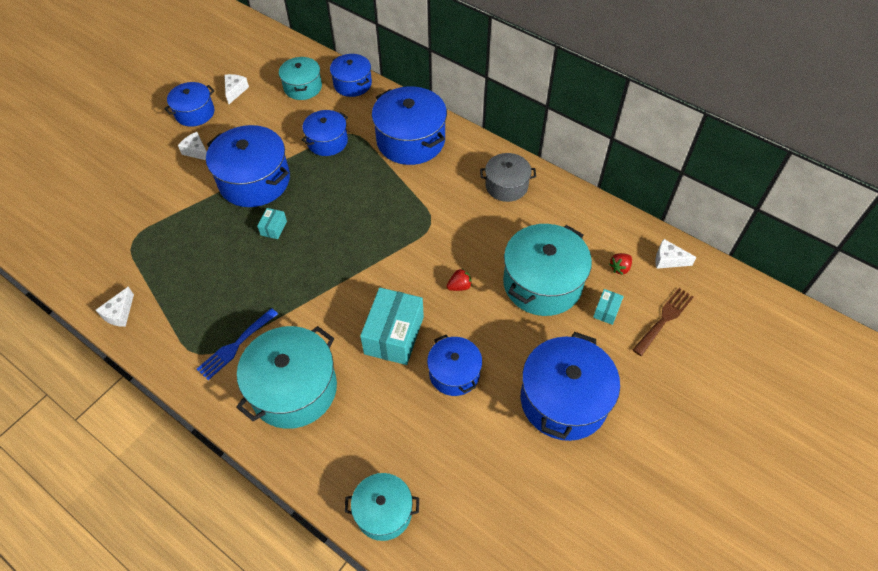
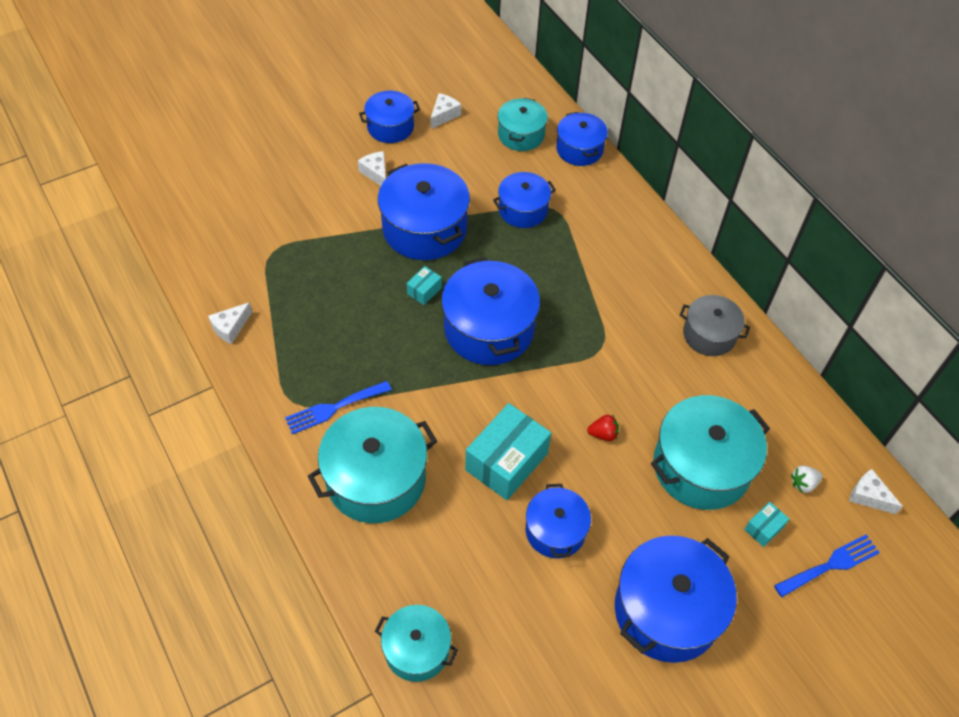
camera: 20 degrees right, 0 degrees up
(410, 140) = (619, 240): blue pot -> blue pot (489, 329)
(620, 268) = (803, 483): red strawberry -> white strawberry
(664, 319) = (830, 565): brown fork -> blue fork

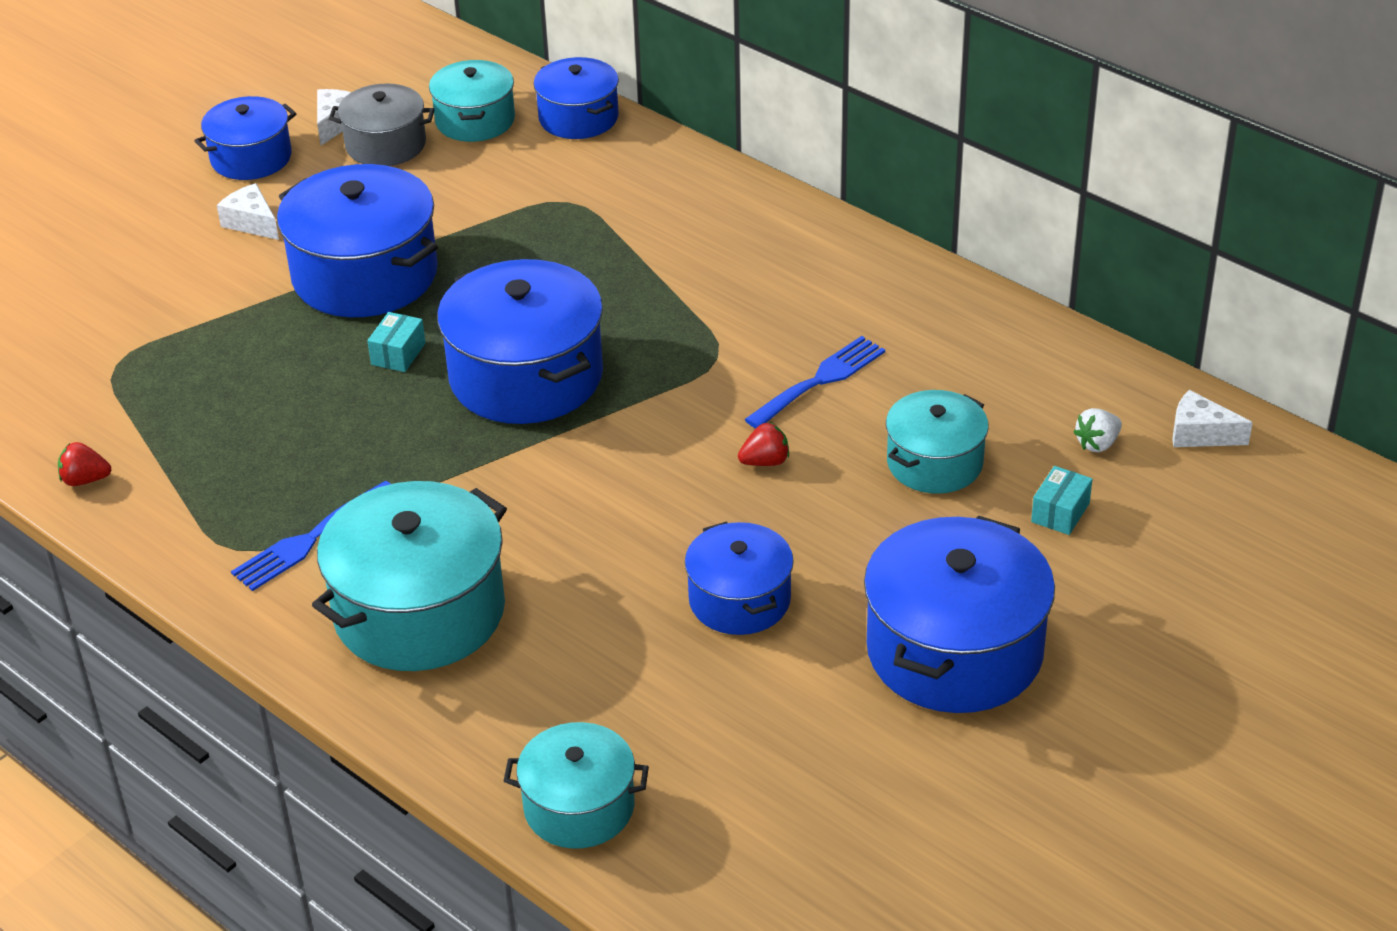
camera: 15 degrees left, 15 degrees down
(230, 327) = (85, 480): white cheese -> red strawberry
(506, 461) = (625, 535): turquoise box -> none
(523, 210) = (518, 214): blue pot -> none
(701, 466) = (934, 462): turquoise pot -> turquoise pot, size x0.59
(709, 335) = (880, 299): grey pot -> grey pot (385, 145)
(830, 565) = (1177, 530): blue fork -> blue fork (820, 380)

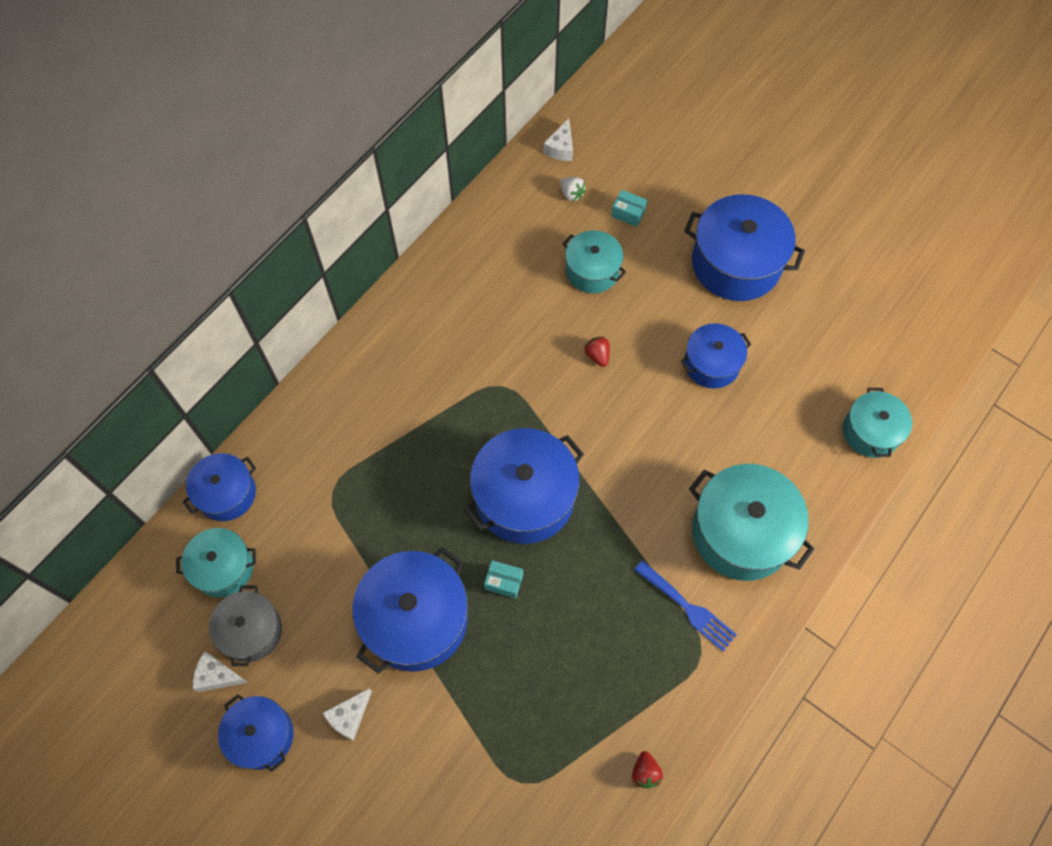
camera: 95 degrees left, 25 degrees up
(820, 380) = (522, 329): blue fork -> none

